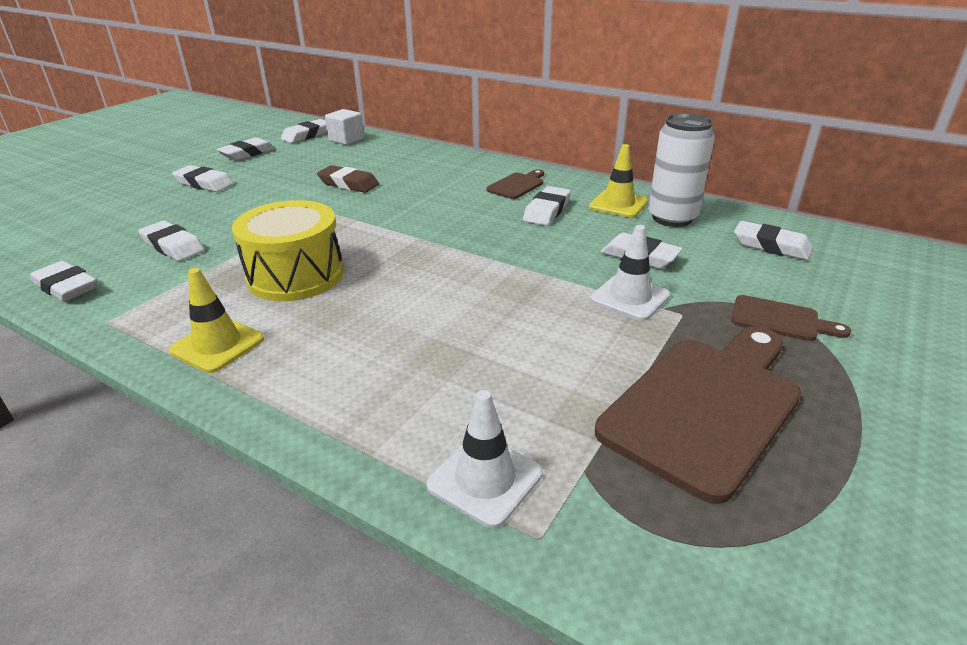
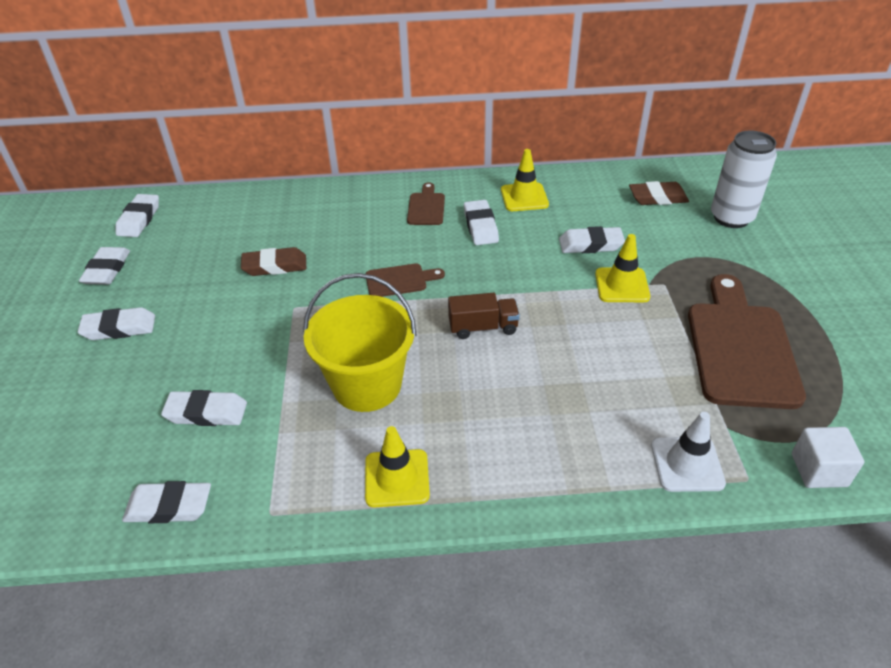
camera: 35 degrees left, 10 degrees up
(295, 275) = (367, 385): yellow drum -> yellow bucket
(346, 140) = (193, 210): white cube -> white cube (819, 470)
(445, 276) = (483, 327): none -> brown truck
(630, 298) = (622, 285): white traffic cone -> yellow traffic cone
(672, 218) = (574, 196): white can -> white can (731, 218)
(771, 246) = (657, 198): white eraser -> brown eraser
(780, 319) = (717, 261): brown cutting board -> brown cutting board (399, 280)

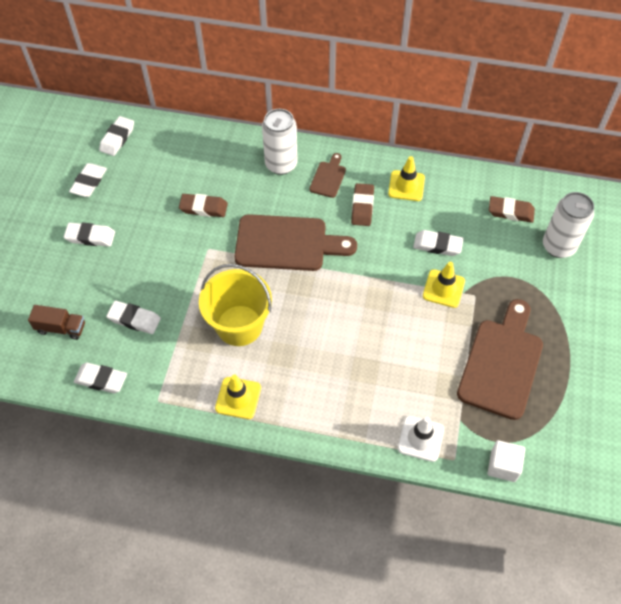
camera: 15 degrees right, 15 degrees up
(362, 206) = (281, 164): none -> white can
(399, 280) = (287, 243): brown cutting board -> brown cutting board, size x2.09
(480, 226) = (362, 207): white eraser -> brown eraser
(483, 327) = (331, 299): brown truck -> brown truck (61, 328)

